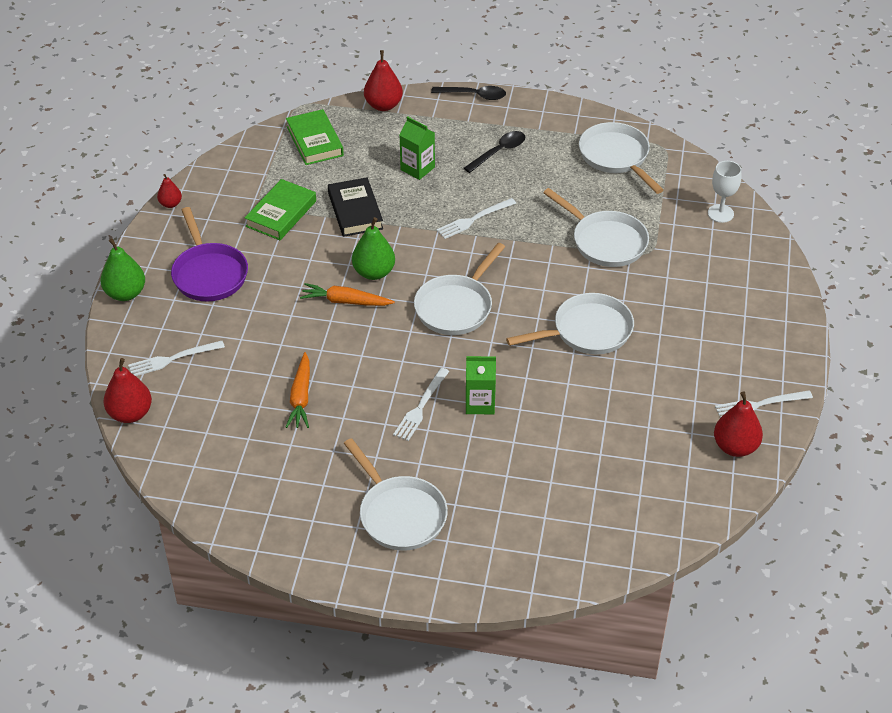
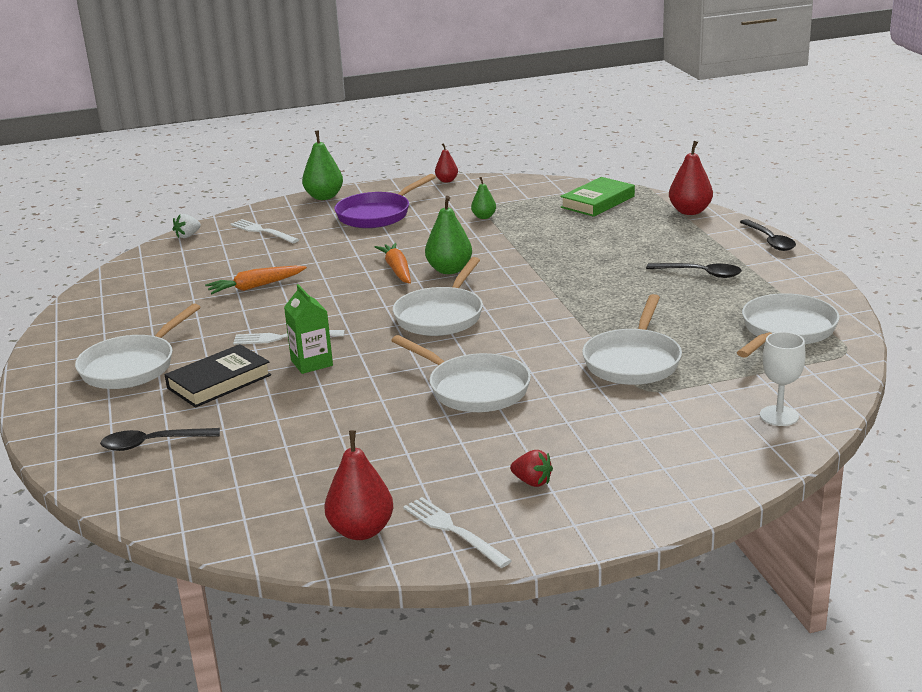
camera: 65 degrees right, 20 degrees down
(130, 414) = (188, 236): red pear -> white strawberry
(281, 214) = (484, 217): green book -> green pear
(355, 211) = (524, 241): black book -> black book (219, 381)
(417, 168) = (620, 248): green carton -> none
(456, 307) = (441, 316): white pan -> white pan turned 75 degrees counterclockwise
(474, 219) = (580, 290): white fork -> none
(546, 528) = (153, 443): none -> black spoon
(727, 349) = (532, 482): none -> red strawberry

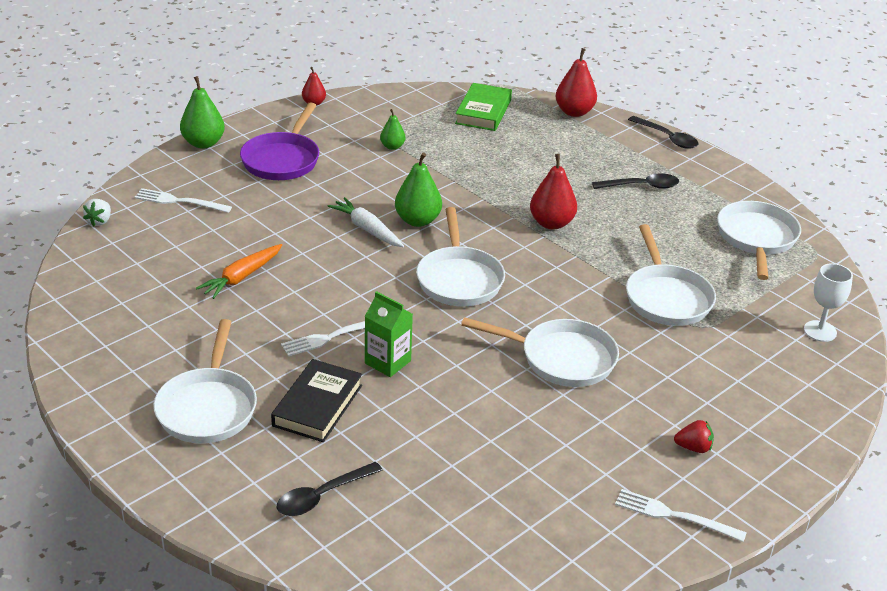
camera: 30 degrees left, 10 degrees up
(361, 531) = (602, 538): red pear -> red pear (551, 223)
(397, 270) = (367, 229): orange carrot -> white carrot

